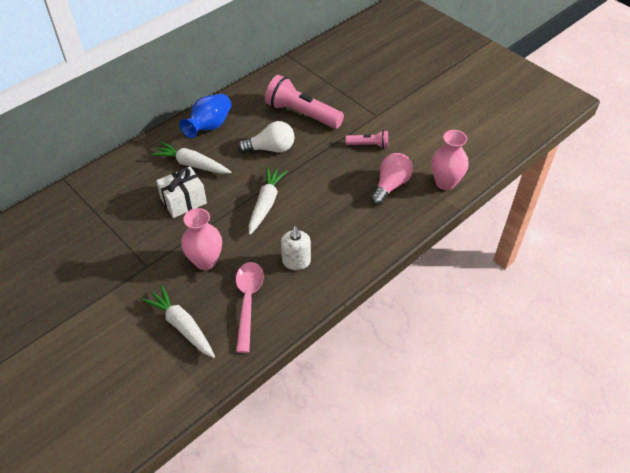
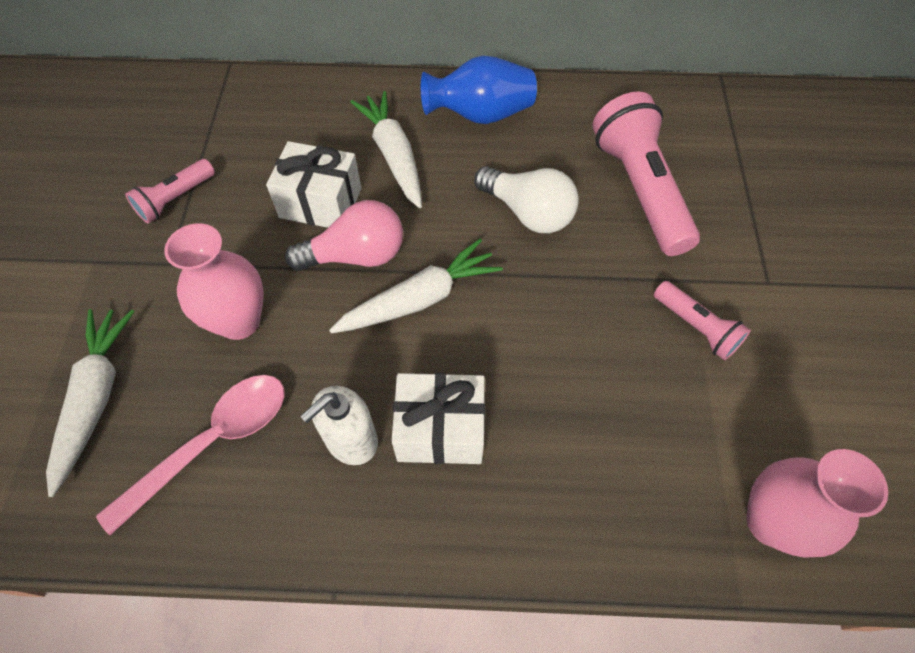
camera: 45 degrees right, 10 degrees up
(116, 244) = (175, 199): none -> pink flashlight
(322, 235) = (440, 430): none -> white gift
(390, 185) = (655, 437): pink light bulb -> pink light bulb (356, 255)

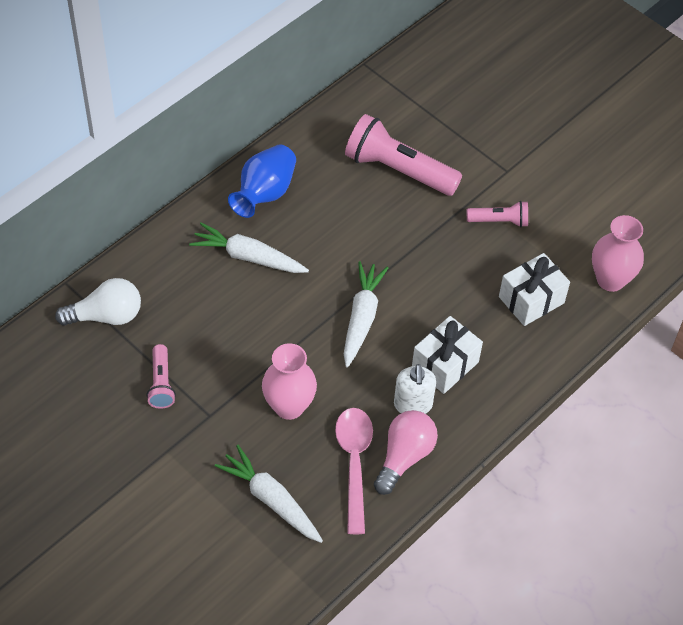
camera: 50 degrees left, 5 degrees down
(320, 203) = (245, 315): white gift -> white gift (531, 300)
(356, 255) = (302, 325): pink light bulb -> pink light bulb (404, 457)
(528, 213) = (359, 229): white light bulb -> white light bulb (106, 316)

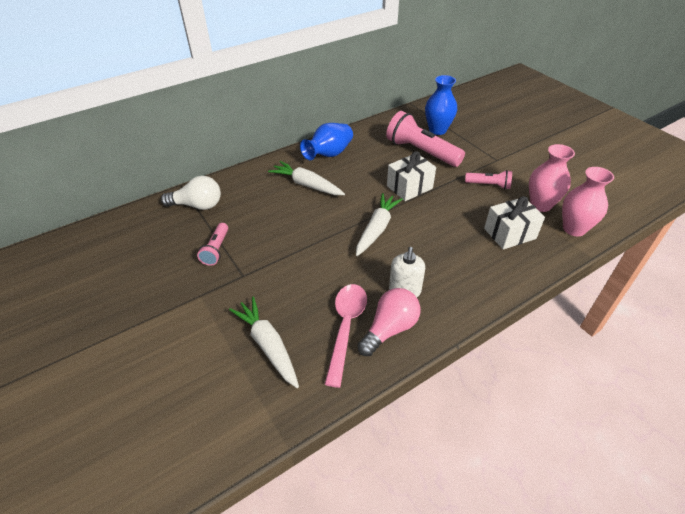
camera: 15 degrees right, 10 degrees down
(289, 406) = (305, 278): pink vase -> pink vase (540, 205)
(416, 121) = (437, 130): none -> blue vase
(445, 365) = (435, 267): white gift -> white gift (409, 187)

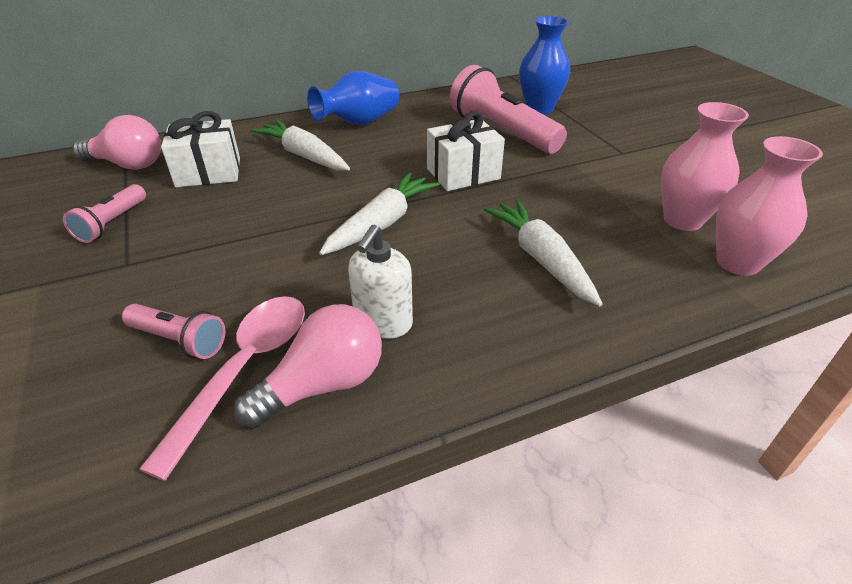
camera: 10 degrees right, 5 degrees down
(197, 205) = (128, 164): white light bulb -> pink light bulb
(268, 345) = (90, 379): white carrot -> white carrot (541, 259)
(489, 185) = (598, 184): pink flashlight -> pink flashlight (179, 340)
(509, 233) = (612, 256): white gift -> white gift (208, 172)

